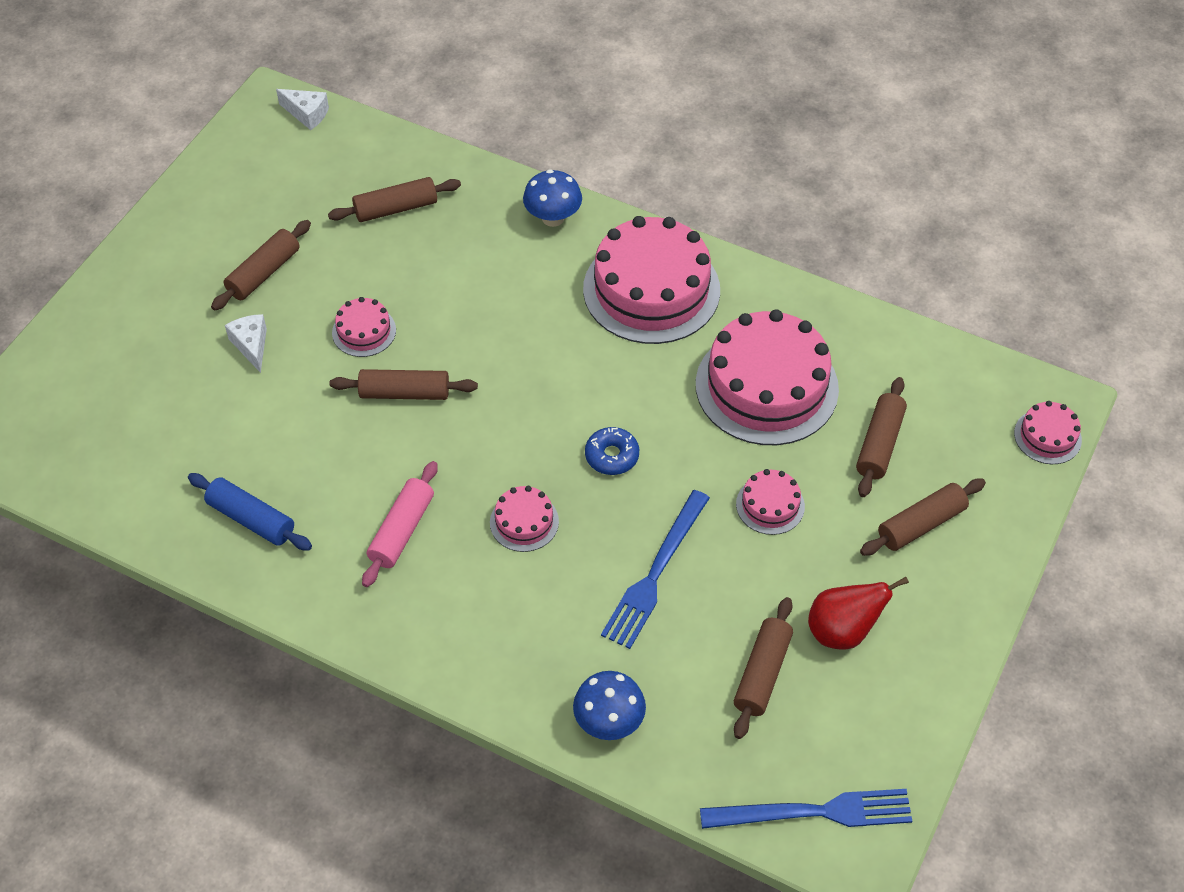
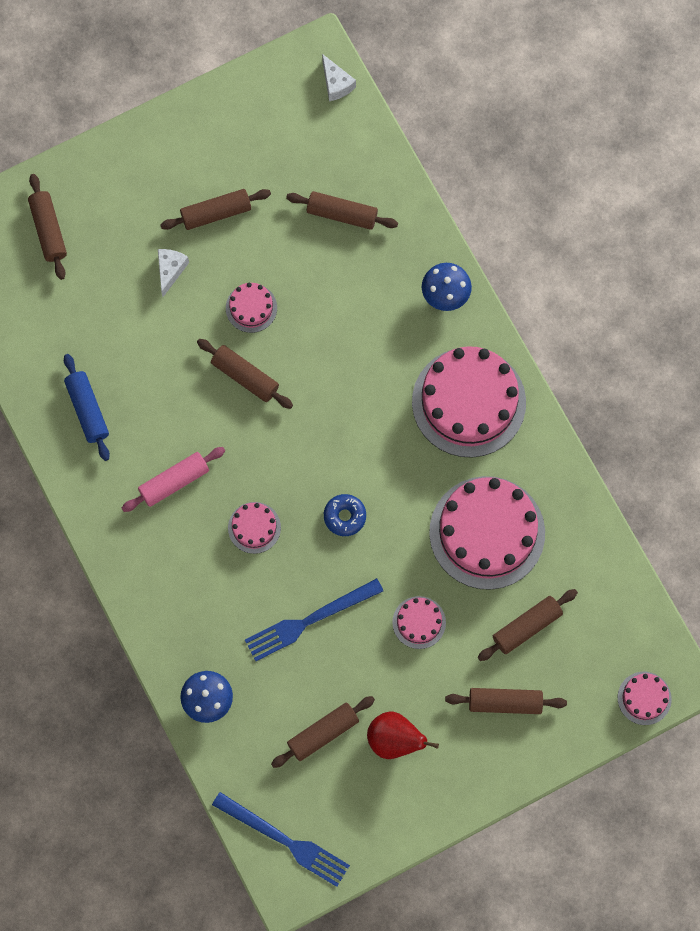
camera: 35 degrees right, 20 degrees up
(87, 381) = (48, 230): none -> brown rolling pin

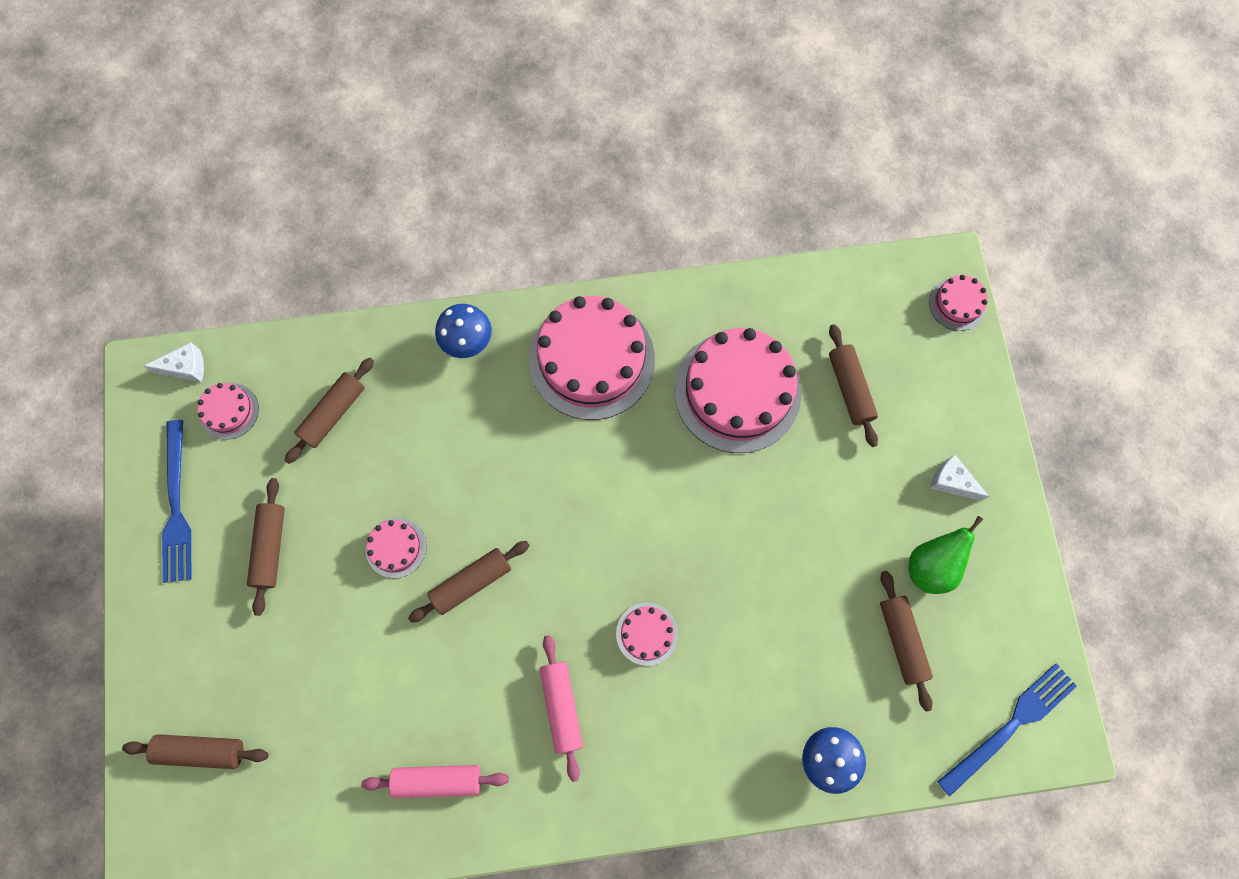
camera: 70 degrees left, 0 degrees up
(87, 410) = (438, 780): blue rolling pin -> pink rolling pin
(170, 270) = (314, 623): white cheese -> white cheese (951, 481)
(309, 620) = (772, 610): blue fork -> blue fork (177, 506)
(344, 516) = (669, 530): blue donut -> none
(395, 740) = (931, 565): red pear -> green pear
(419, 622) = (811, 494): pink cake -> pink cake (229, 411)
(505, 702) = (923, 438): brown rolling pin -> none

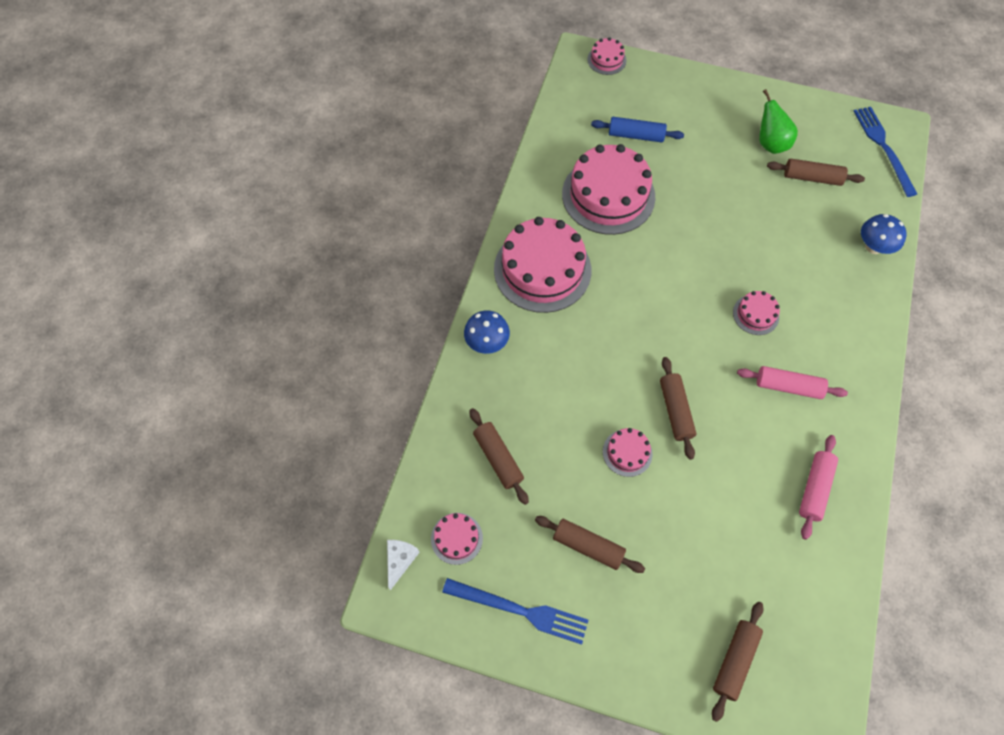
camera: 65 degrees left, 10 degrees down
(850, 388) = (636, 135): brown rolling pin -> blue rolling pin
(951, 481) = (721, 111): white cheese -> none

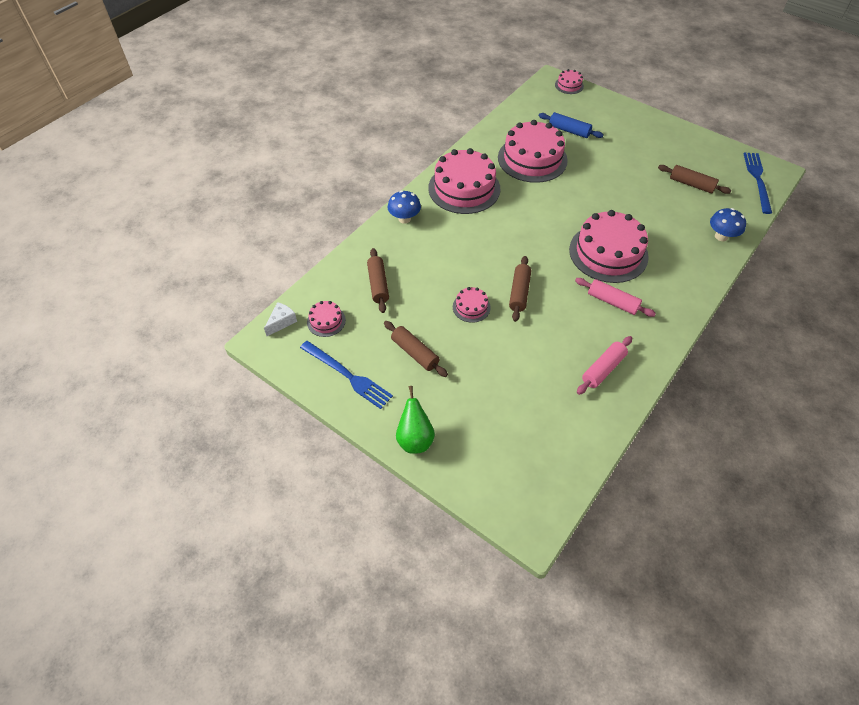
camera: 20 degrees right, 10 degrees down
(734, 660) = (488, 455): brown rolling pin -> none
(755, 314) = (608, 253): pink cake -> pink cake, size x2.18
(770, 143) = (668, 157): green pear -> green pear (415, 439)

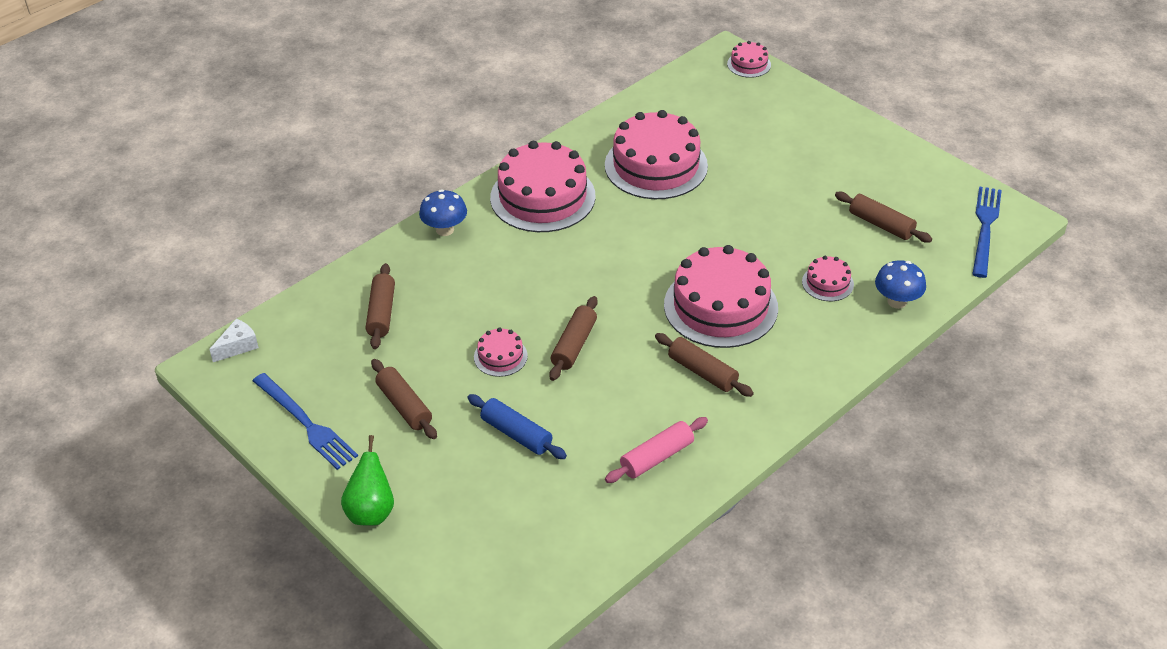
camera: 10 degrees right, 10 degrees down
(326, 321) = (297, 352): pink cake -> pink cake (827, 283)
(569, 131) = (725, 130): blue rolling pin -> blue rolling pin (516, 434)
(612, 302) = (702, 372): pink rolling pin -> brown rolling pin

